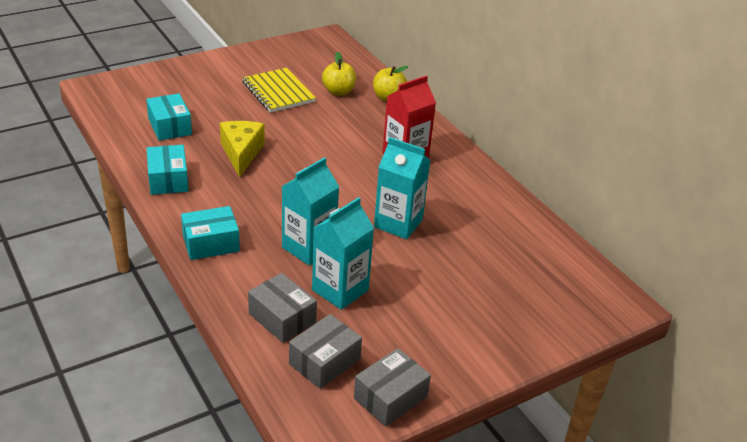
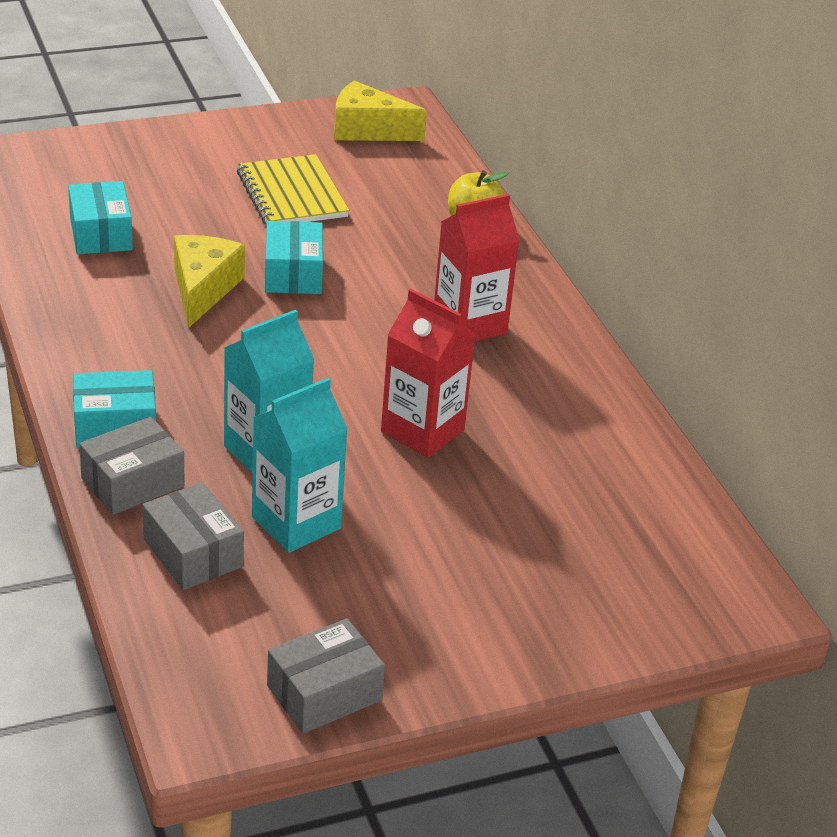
camera: 10 degrees right, 0 degrees up
(168, 180) = (76, 319): turquoise box -> turquoise box (293, 273)
(311, 51) = (368, 130): none -> yellow cheese
(324, 362) = (239, 626): grey box -> grey box (133, 482)
(338, 91) = (392, 203): yellow apple -> none
(398, 223) = (422, 431): turquoise carton -> red carton

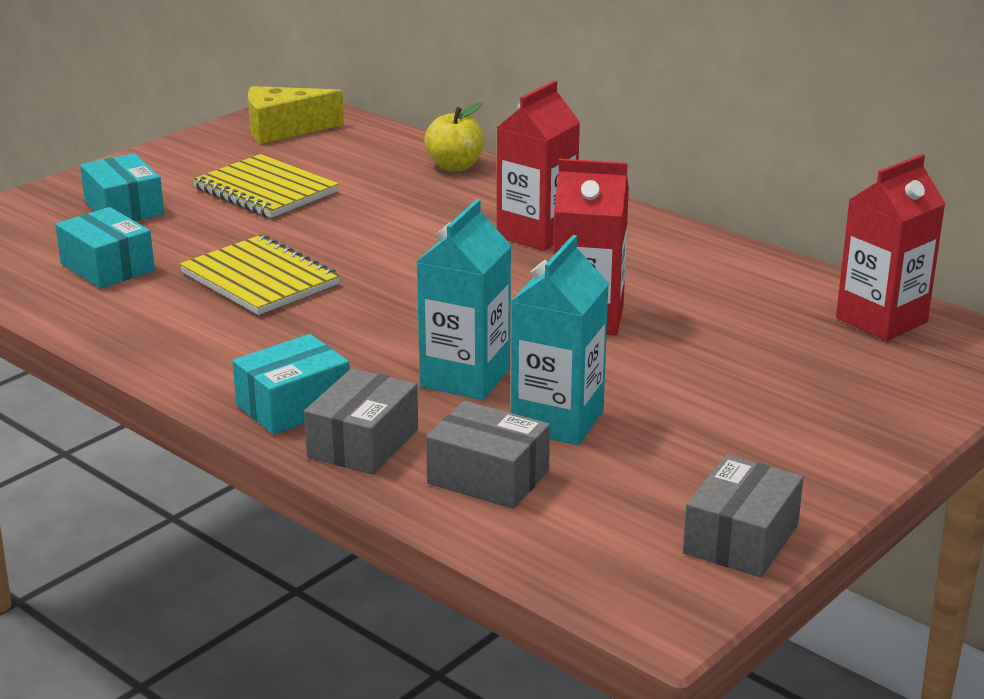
camera: 25 degrees left, 10 degrees down
(203, 289) = (260, 279): yellow cheese -> yellow notebook
(293, 273) = (334, 244): turquoise box -> turquoise box (124, 208)
(674, 533) = (881, 320): none -> red carton

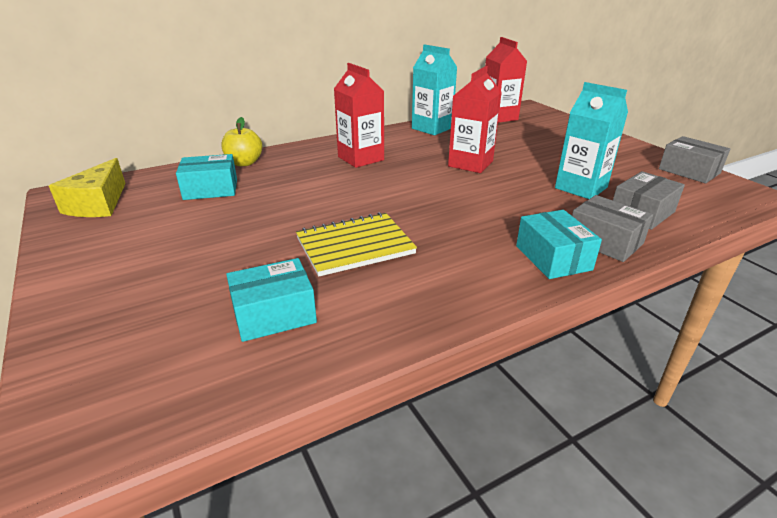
camera: 70 degrees left, 5 degrees up
(124, 208) = (156, 292): turquoise box -> turquoise box (211, 189)
(265, 190) = (202, 225): yellow notebook -> none
(465, 378) = (528, 202): turquoise carton -> turquoise carton (432, 128)

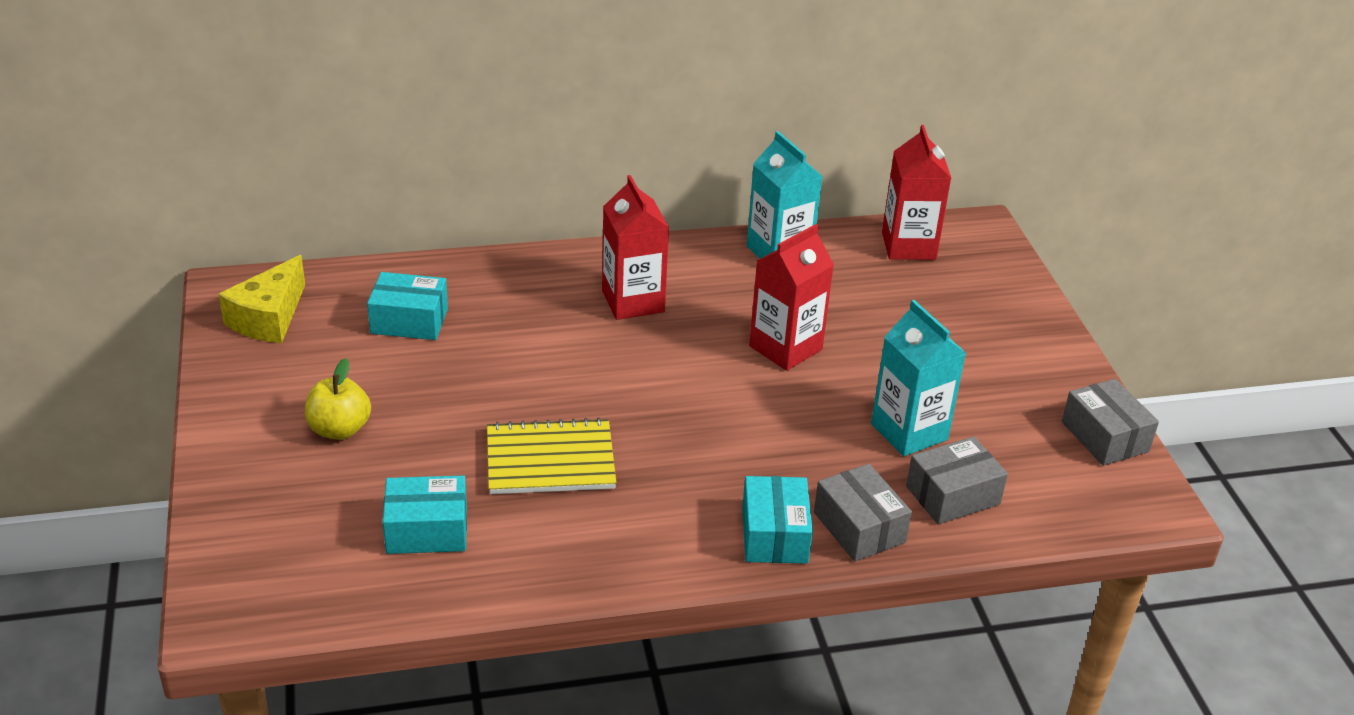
camera: 15 degrees right, 5 degrees up
(244, 163) = (467, 275): yellow apple -> yellow apple (339, 429)

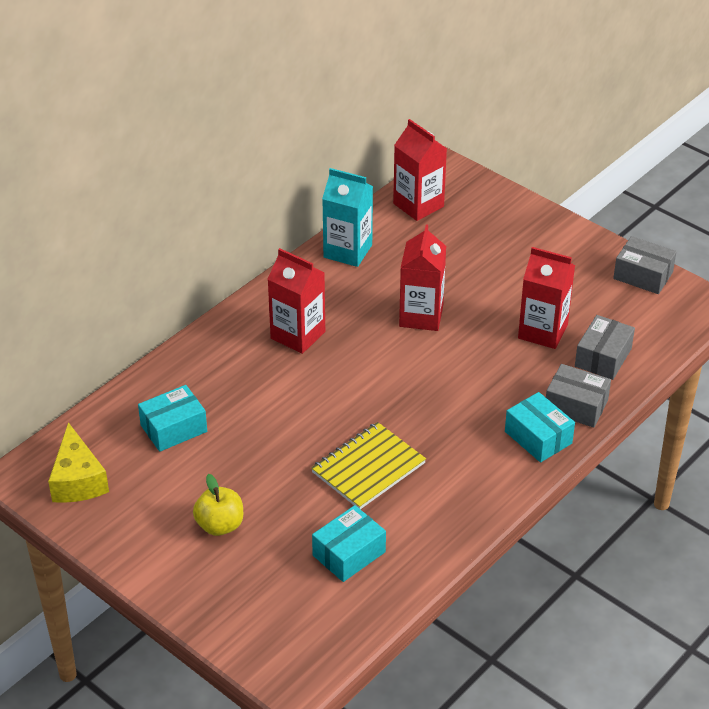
camera: 35 degrees left, 5 degrees up
(909, 432) = (543, 331): turquoise carton -> red carton

